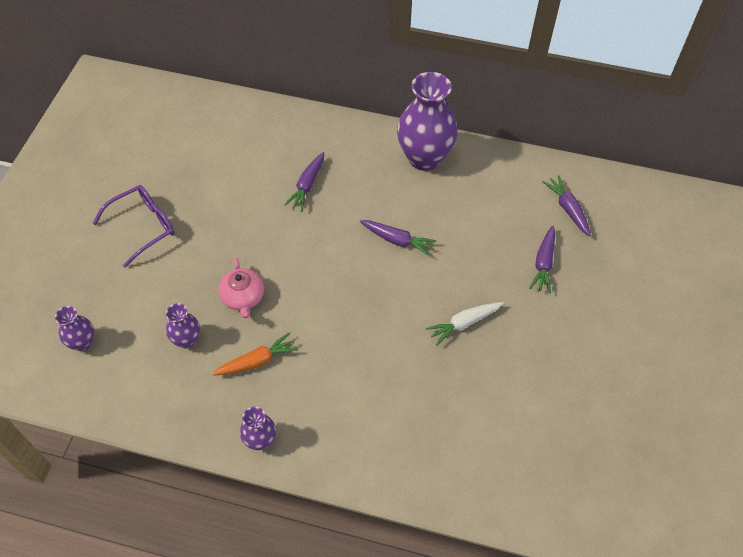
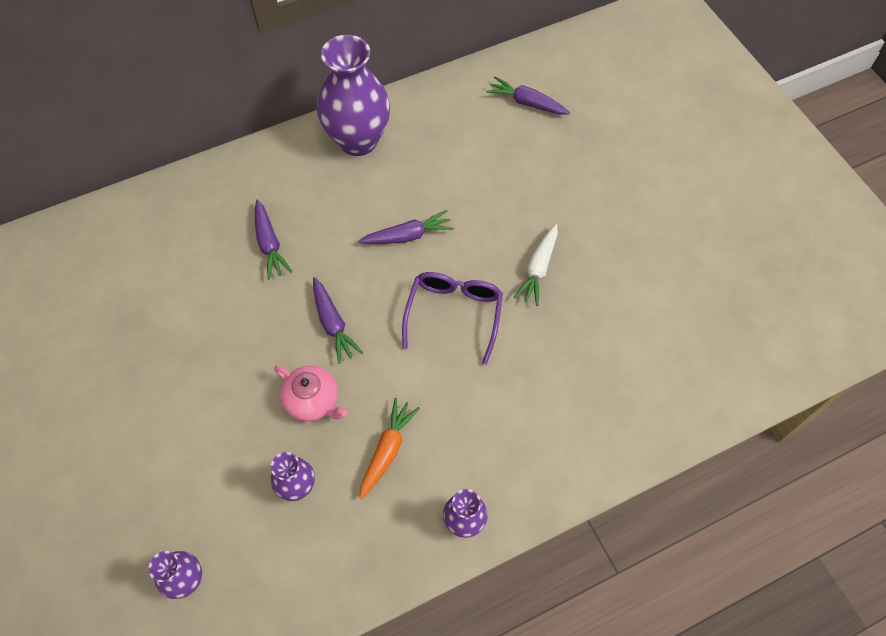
camera: 40 degrees left, 5 degrees up
(143, 226) = (133, 409): purple glasses -> purple glasses (454, 314)
(543, 263) = (552, 165): purple carrot -> purple carrot (333, 324)

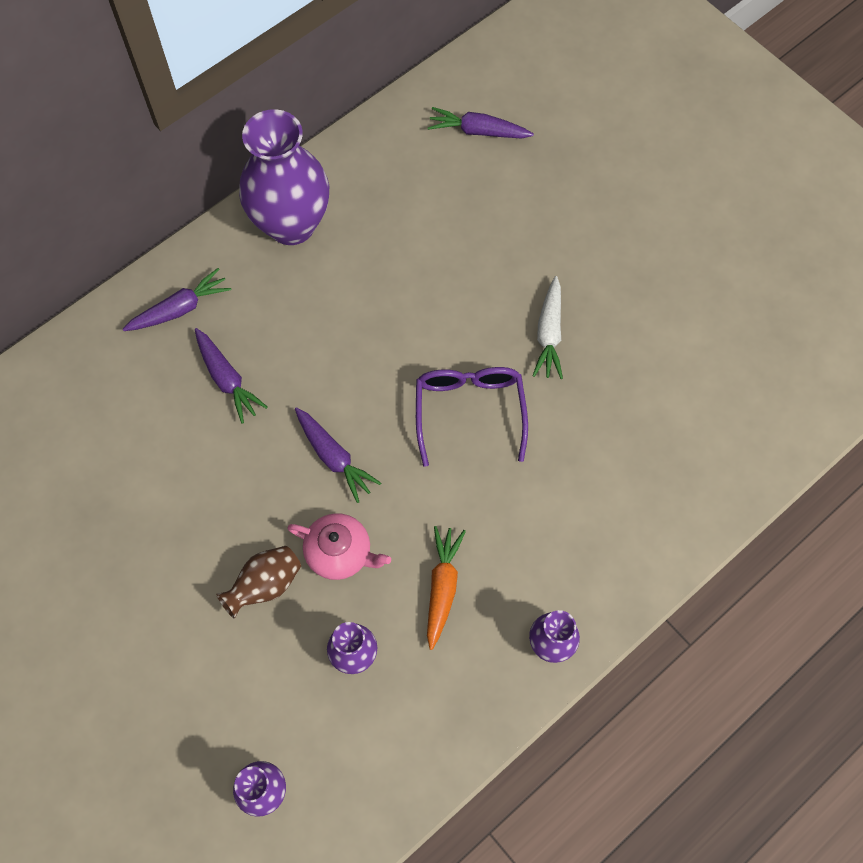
camera: 15 degrees left, 5 degrees up
(244, 411) = (265, 585): none -> brown vase
(408, 236) = (387, 330): purple carrot -> purple carrot (180, 309)

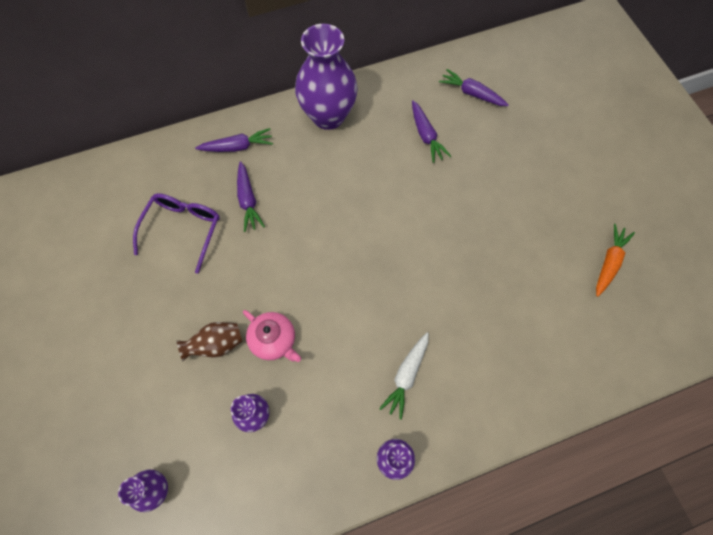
camera: 20 degrees right, 0 degrees up
(334, 457) = (295, 274): purple carrot -> purple carrot (426, 136)
(442, 587) = (333, 390): orange carrot -> orange carrot (609, 263)
(469, 411) = (398, 274): purple glasses -> purple glasses (183, 229)
(549, 334) = (472, 240): white carrot -> white carrot (406, 376)

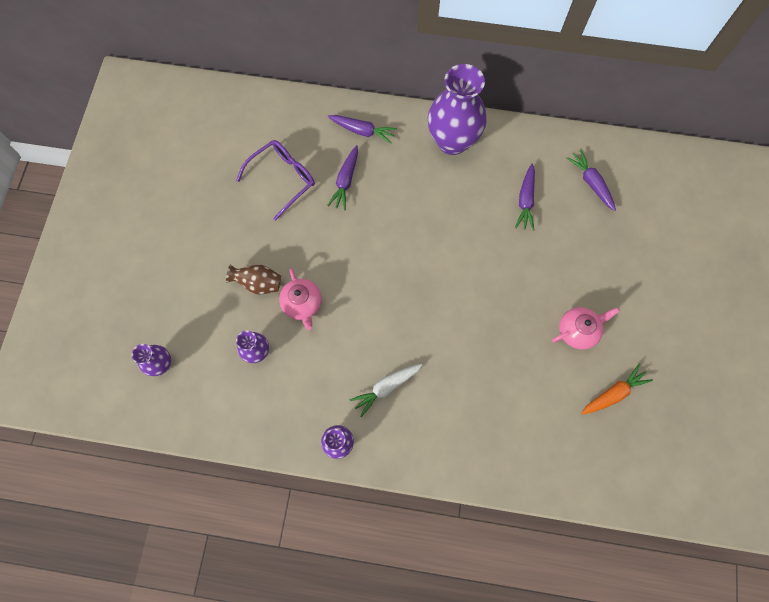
camera: 30 degrees right, 5 degrees up
(544, 224) = (578, 331): none -> pink teapot

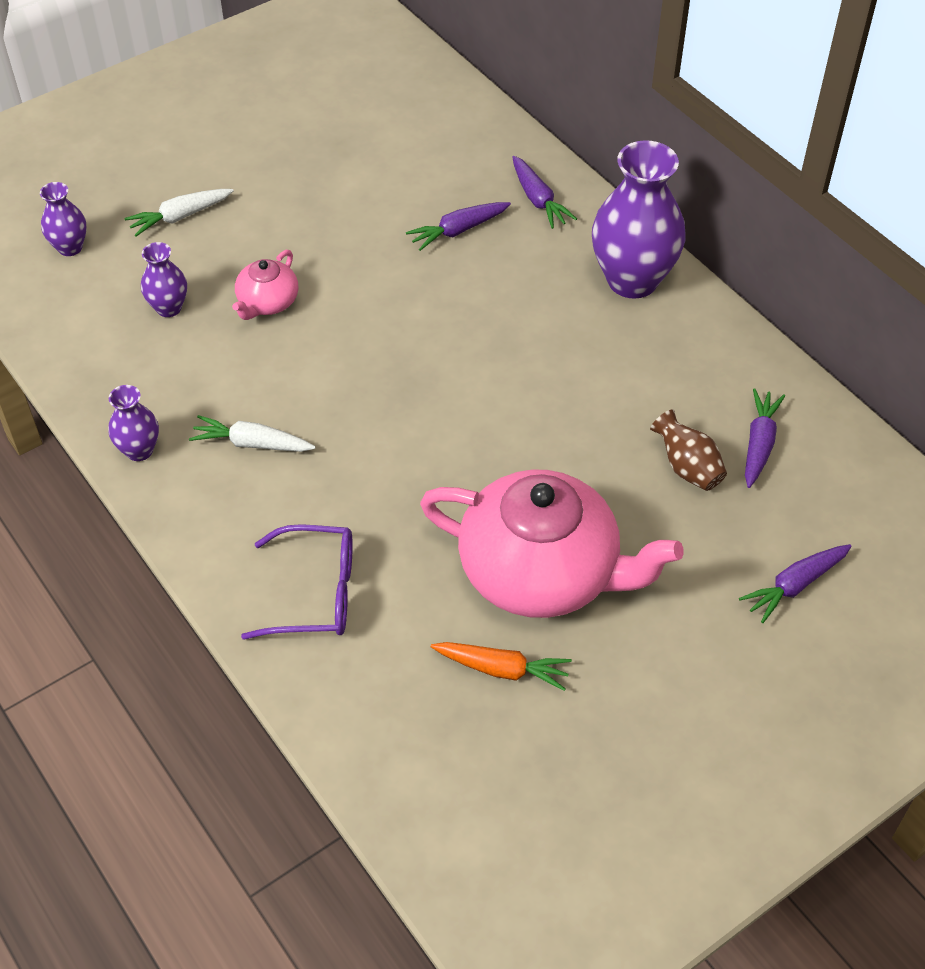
camera: 45 degrees right, 20 degrees down
(198, 294) = (180, 217): none -> white carrot
(258, 283) = (248, 252): brown vase -> brown vase (687, 467)
(283, 179) = (394, 182): purple glasses -> purple glasses (316, 593)
(525, 201) = (647, 399): purple carrot -> purple carrot (794, 586)
(578, 331) = (542, 572): pink teapot -> pink teapot, size x2.18

